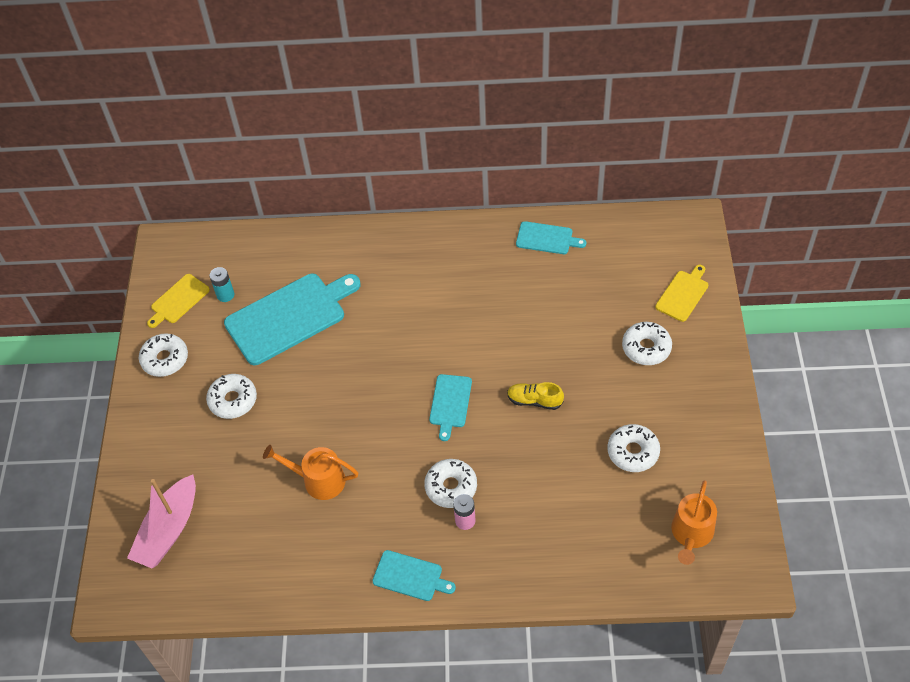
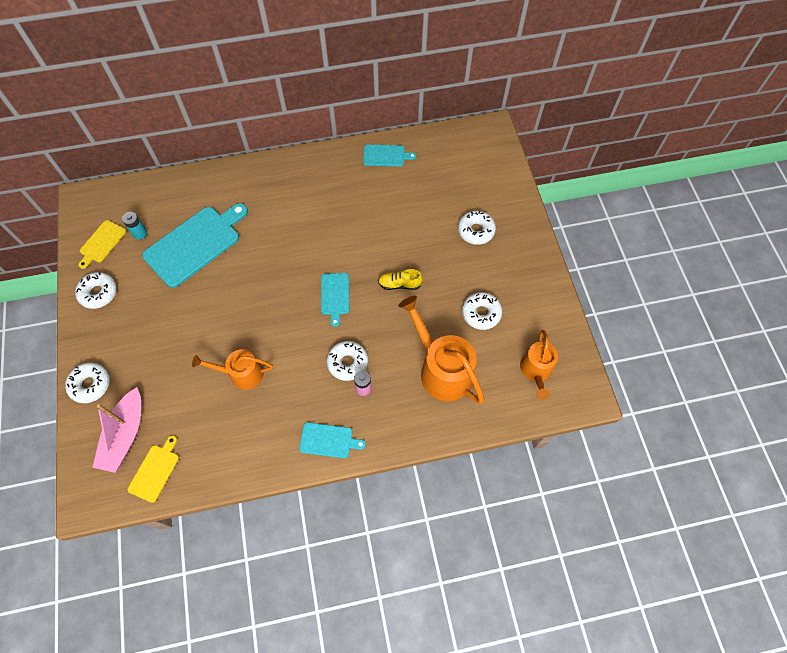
camera: 15 degrees left, 10 degrees up
(233, 400) = (160, 319): white donut -> white donut (90, 384)
(569, 513) = (442, 369): none -> orange watering can
(683, 294) = (495, 186): yellow cutting board -> yellow cutting board (155, 471)

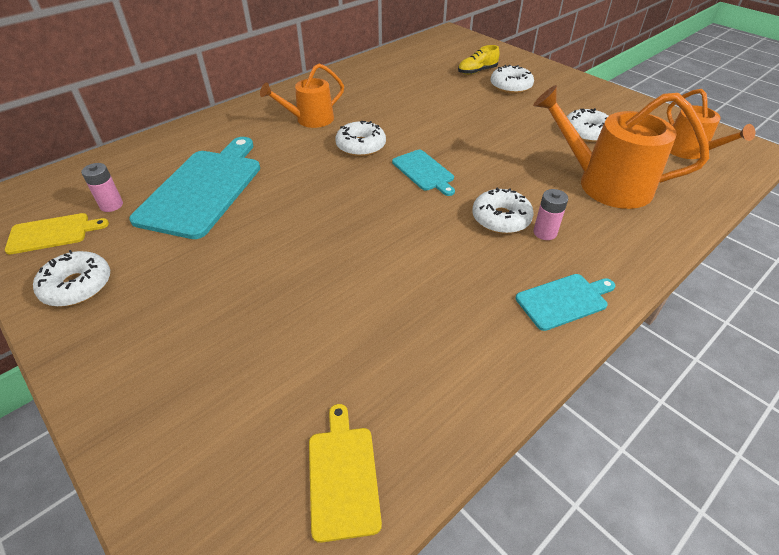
camera: 30 degrees left, 20 degrees down
(90, 384) = (128, 407): white donut -> white donut (361, 146)
(102, 243) = (52, 233): yellow cutting board -> yellow cutting board turned 105 degrees counterclockwise
(125, 435) = (246, 449): pink boat -> none
(140, 233) = (111, 205): turquoise battery -> pink battery
(242, 374) = (378, 284): orange watering can -> orange watering can (310, 119)
(386, 156) = (370, 69): turquoise cutting board -> none
(399, 284) = (483, 140): yellow shoe -> yellow shoe (477, 71)

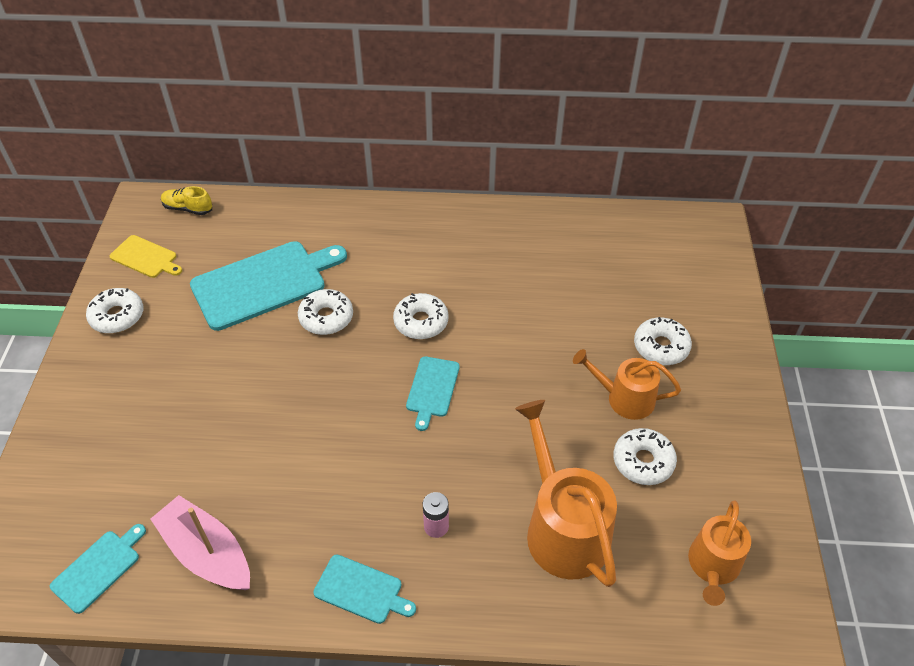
camera: 45 degrees right, 5 degrees up
(111, 205) = (198, 256): pink battery -> none
(310, 119) = (420, 260): orange watering can -> orange watering can (625, 398)
(343, 476) = (98, 568): yellow cutting board -> turquoise cutting board
(423, 375) = (207, 553): none -> pink boat
(477, 71) = (657, 302): yellow shoe -> yellow shoe (188, 208)
(501, 219) = (423, 484): white donut -> white donut (326, 318)

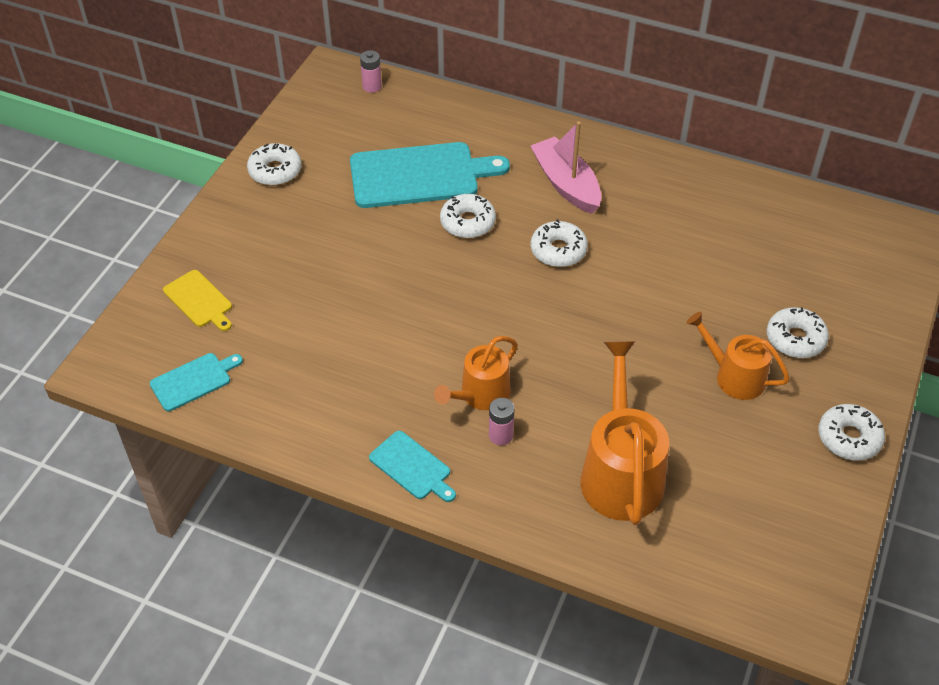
camera: 20 degrees right, 0 degrees up
(145, 258) = (317, 123): yellow cutting board -> yellow cutting board (199, 300)
(188, 208) = (372, 86): yellow shoe -> pink battery
(207, 553) = (288, 396): pink boat -> pink boat (566, 184)
(432, 389) = (545, 315): turquoise cutting board -> none
(643, 461) = (727, 438): white donut -> white donut (849, 438)
(713, 566) = (754, 550): orange watering can -> orange watering can (481, 394)

